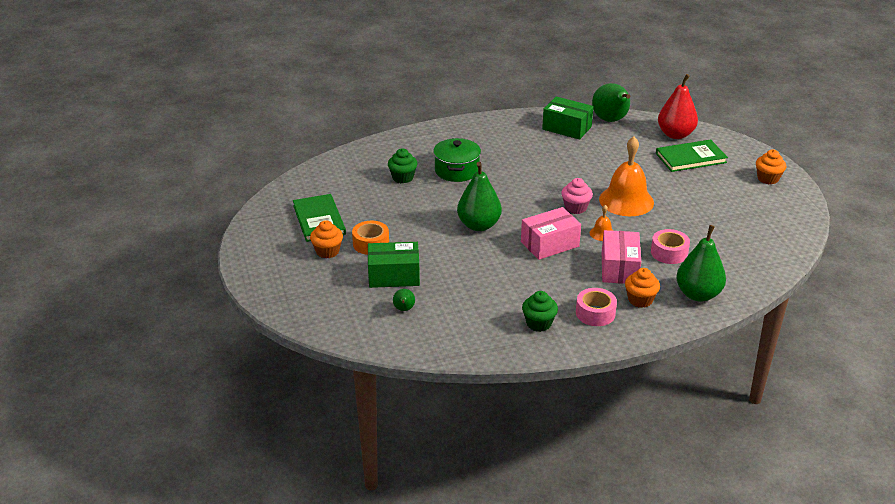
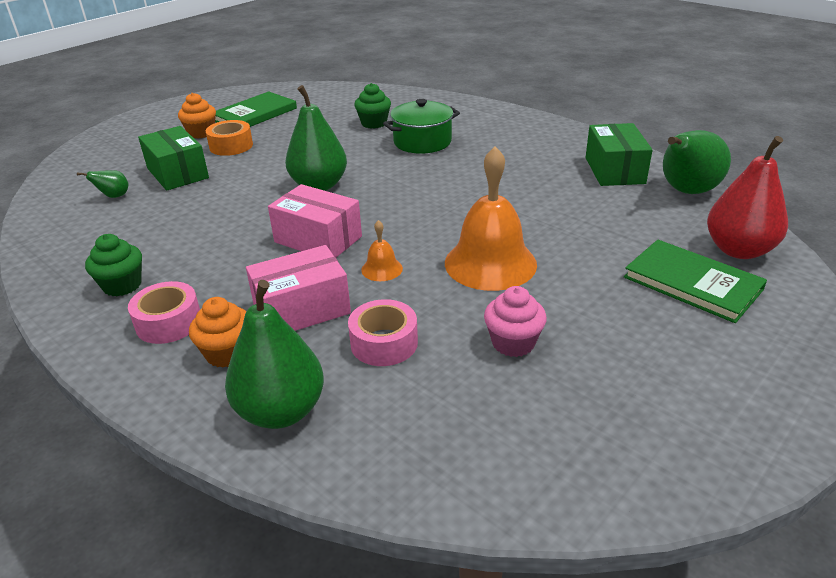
camera: 60 degrees right, 0 degrees up
(575, 208) = (426, 231): pink cupcake -> pink cupcake (513, 343)
(768, 178) = (756, 388): orange cupcake -> none

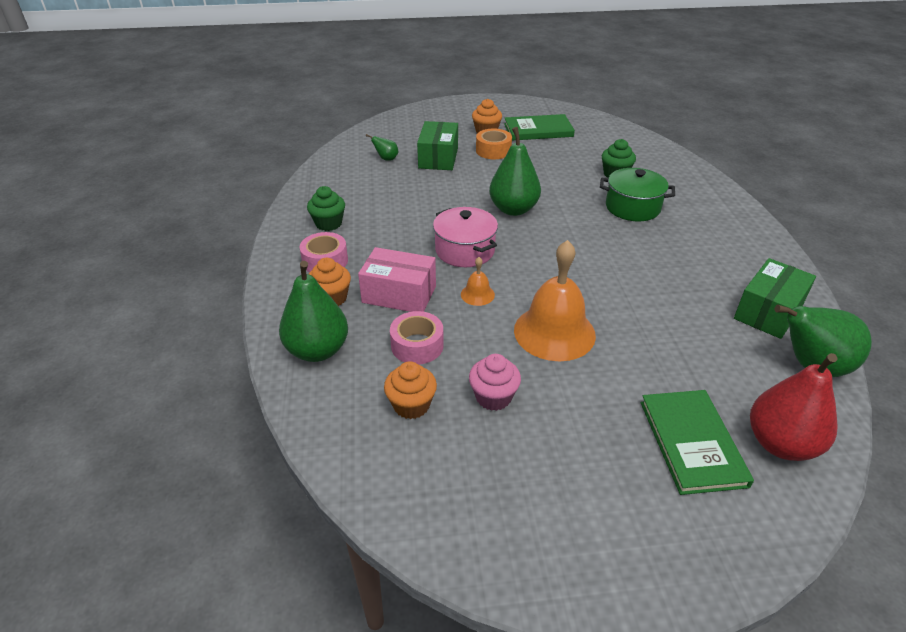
camera: 40 degrees right, 5 degrees up
(318, 239) = (465, 250): pink box -> pink pot
(451, 397) = (411, 405): none -> orange cupcake

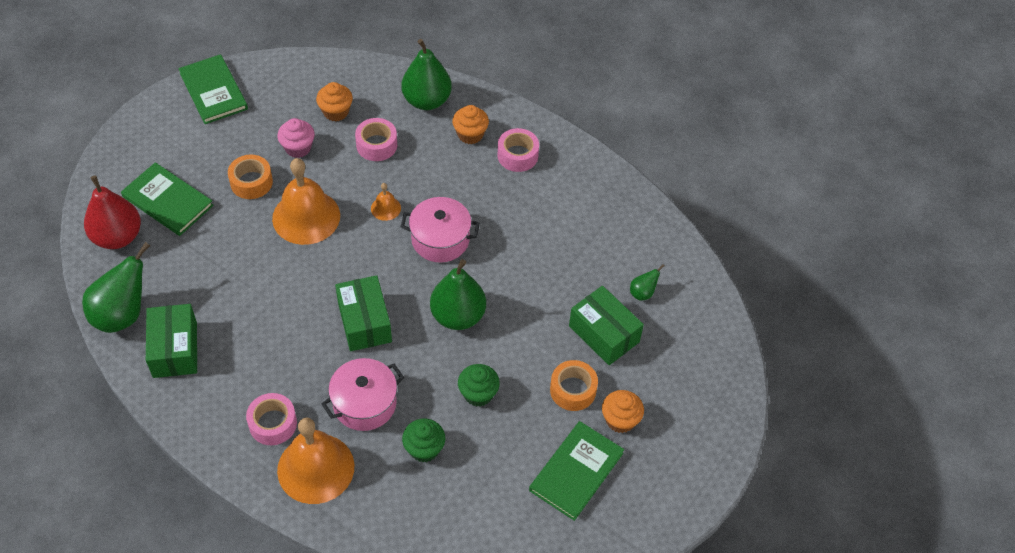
camera: 130 degrees right, 15 degrees up
(328, 223) = (568, 186): green cupcake -> green cupcake (478, 394)
(399, 294) = (434, 169): pink box -> none
(519, 550) = (213, 91): none -> green book
(578, 398) = (251, 182): none -> orange tape
(584, 241) = (364, 322): none -> green box
(632, 207) = (364, 403): green pot -> pink pot
(698, 200) = (315, 468): none -> orange bell
(712, 231) = (273, 423): none -> pink tape

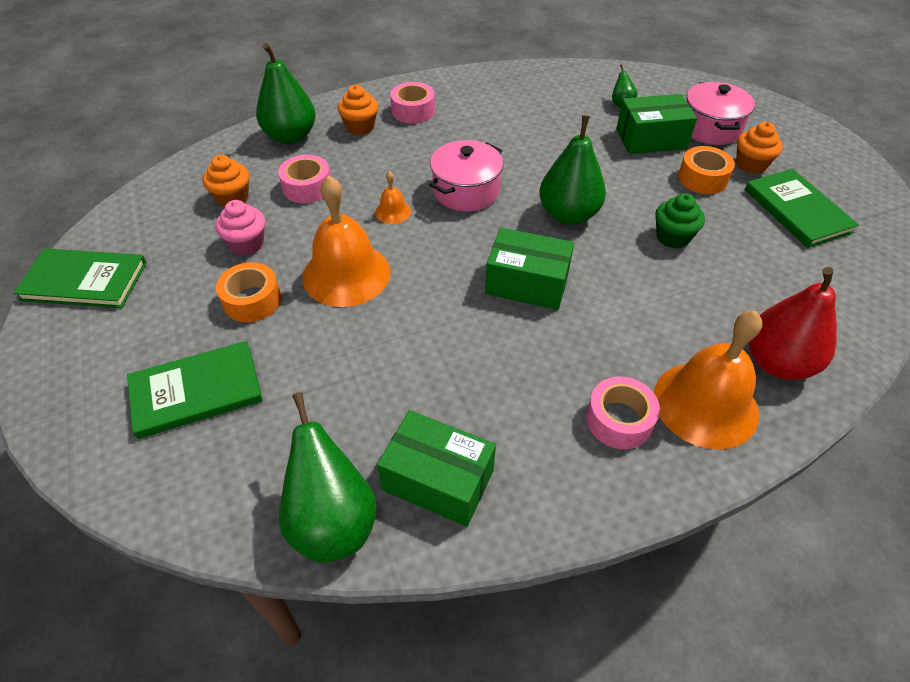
camera: 55 degrees left, 5 degrees down
(117, 237) = (197, 472): red pear -> red pear (777, 362)
(364, 403) = (636, 325): pink pot -> pink pot (710, 128)
(424, 449) = (722, 301): green cupcake -> none

